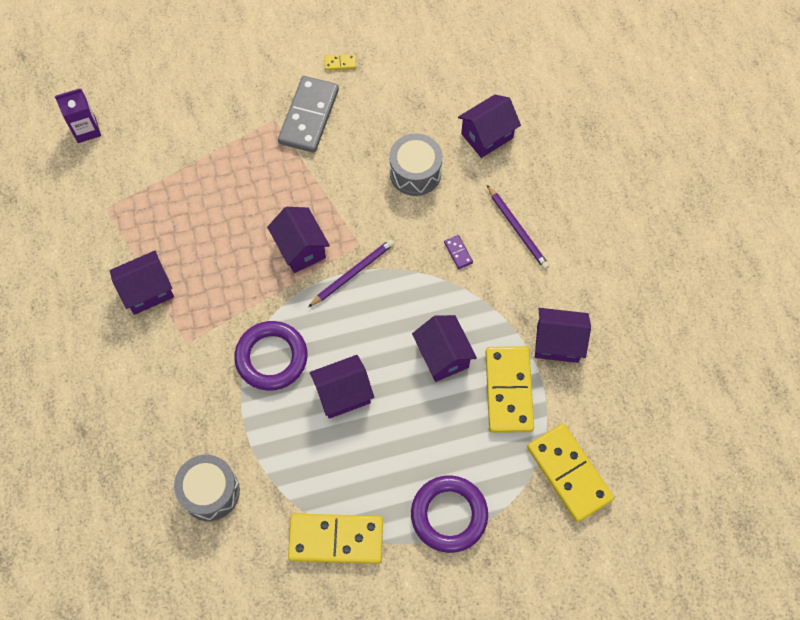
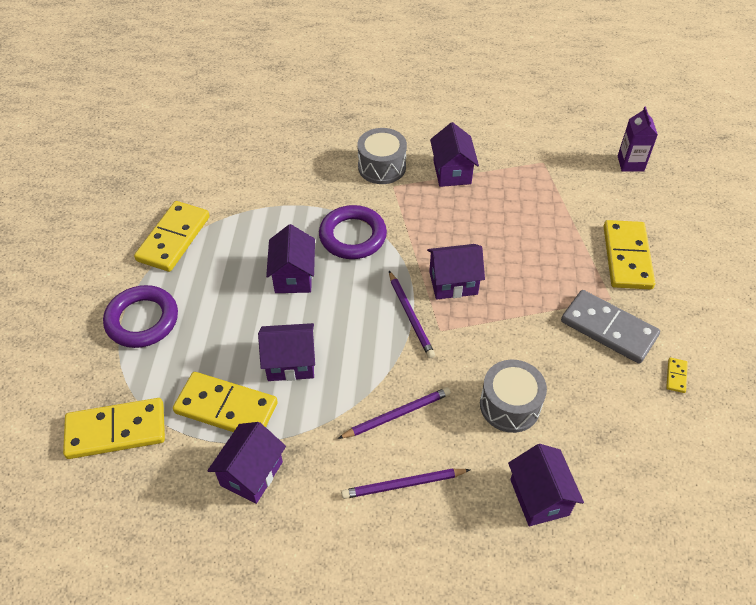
camera: 110 degrees right, 15 degrees down
(210, 492) = (259, 174): grey drum -> grey drum (382, 167)
(219, 115) = (626, 257): none -> yellow domino
(458, 252) = (397, 414): purple domino -> purple pencil

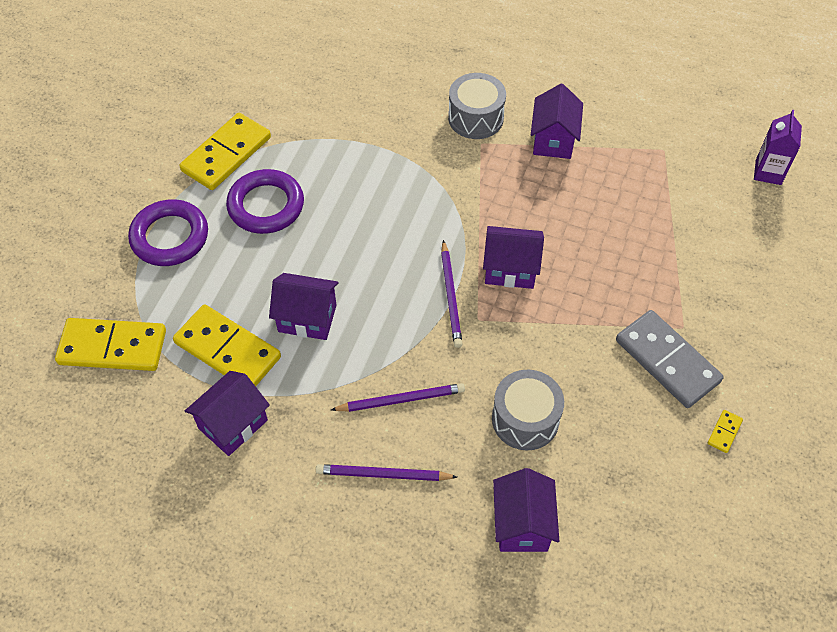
camera: 15 degrees right, 5 degrees up
(293, 276) = (339, 223): purple house -> none
(353, 236) = (417, 192): purple ring -> purple ring (266, 206)
(626, 257) = (720, 283): yellow domino -> none

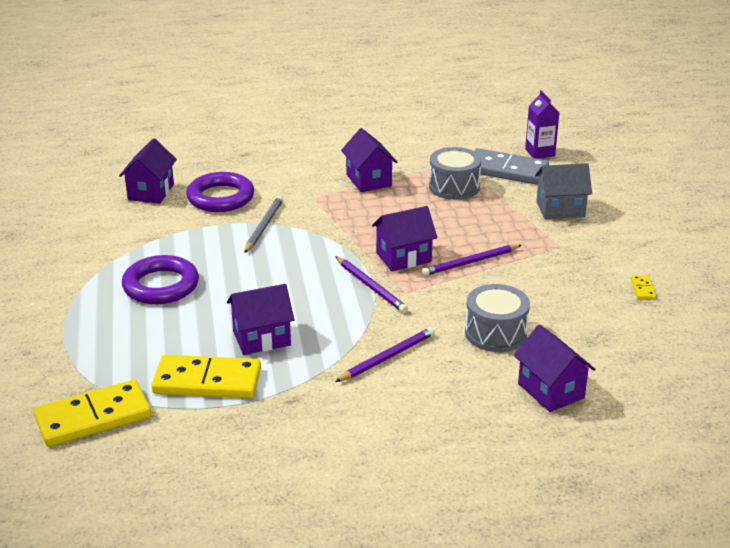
camera: 30 degrees left, 25 degrees down
(170, 237) = (86, 331): purple ring -> purple ring (220, 197)
(226, 154) = (94, 267): yellow domino -> none
(233, 424) = (255, 424): purple house -> purple house (151, 192)
(383, 475) = (415, 405): purple pencil -> purple pencil (470, 262)
(407, 164) = (263, 226): none -> grey pencil
(475, 118) = (295, 186): grey drum -> grey drum (454, 187)
(667, 361) = (567, 267): grey domino -> grey domino (506, 170)
(725, 271) = (560, 209): none -> grey house

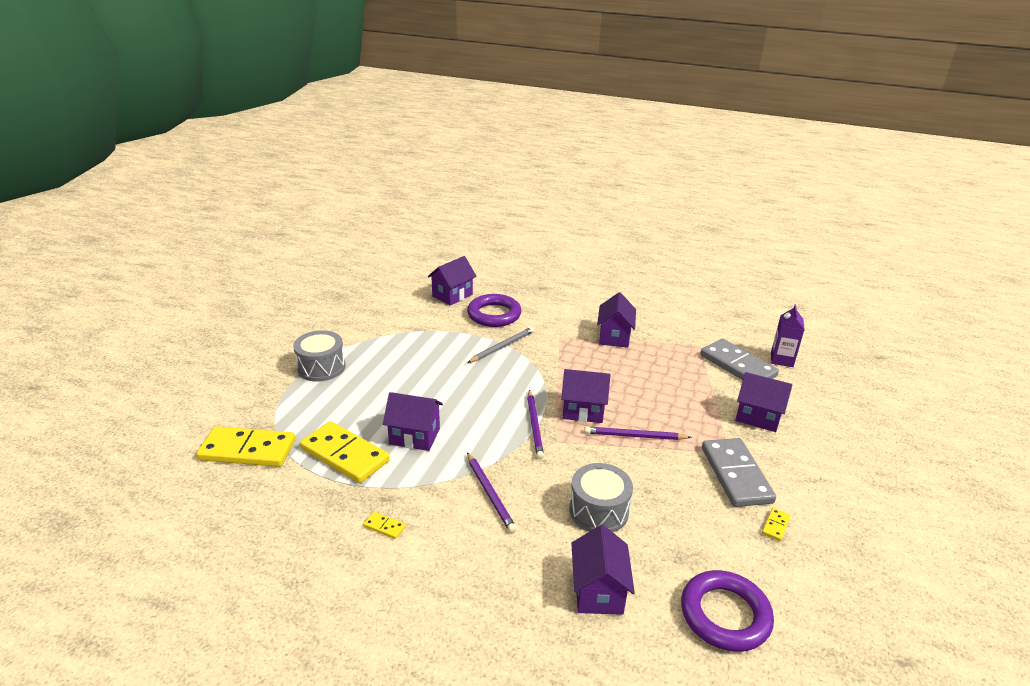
camera: 30 degrees right, 0 degrees up
(161, 285) = (390, 366): purple ring -> purple ring (725, 615)
(317, 422) = (384, 526): none -> yellow domino
(387, 357) = (490, 493): purple pencil -> purple pencil turned 75 degrees clockwise
(454, 187) = (679, 365): grey drum -> grey drum (321, 367)
(560, 209) = (758, 417): grey house -> purple house
(581, 262) = (736, 475): none -> grey domino

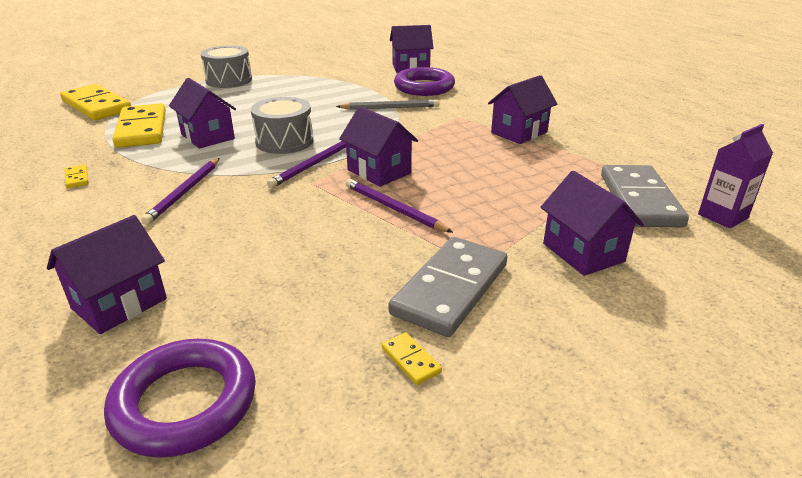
camera: 40 degrees right, 0 degrees up
(598, 511) = (244, 246): grey drum -> grey drum (284, 141)
(775, 525) = (410, 360): yellow domino -> yellow domino turned 75 degrees clockwise

